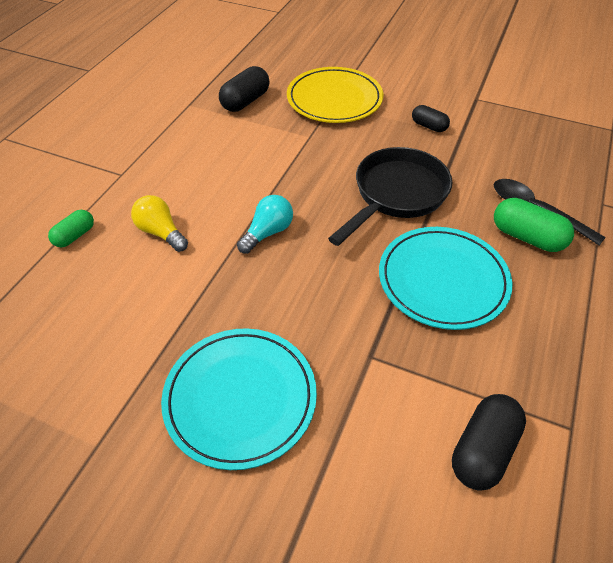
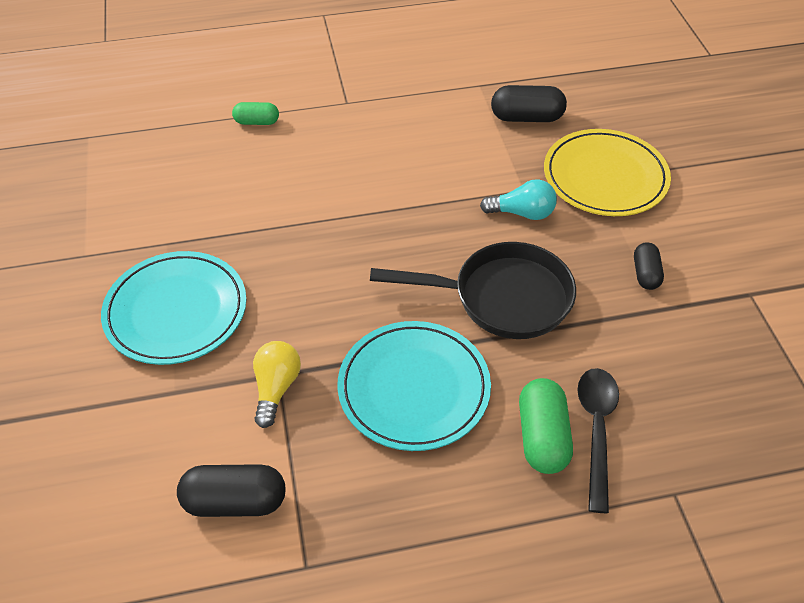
camera: 55 degrees right, 0 degrees up
(161, 232) = (303, 166): yellow light bulb -> yellow light bulb (276, 388)
(268, 232) = (363, 231): turquoise light bulb -> turquoise light bulb (522, 213)

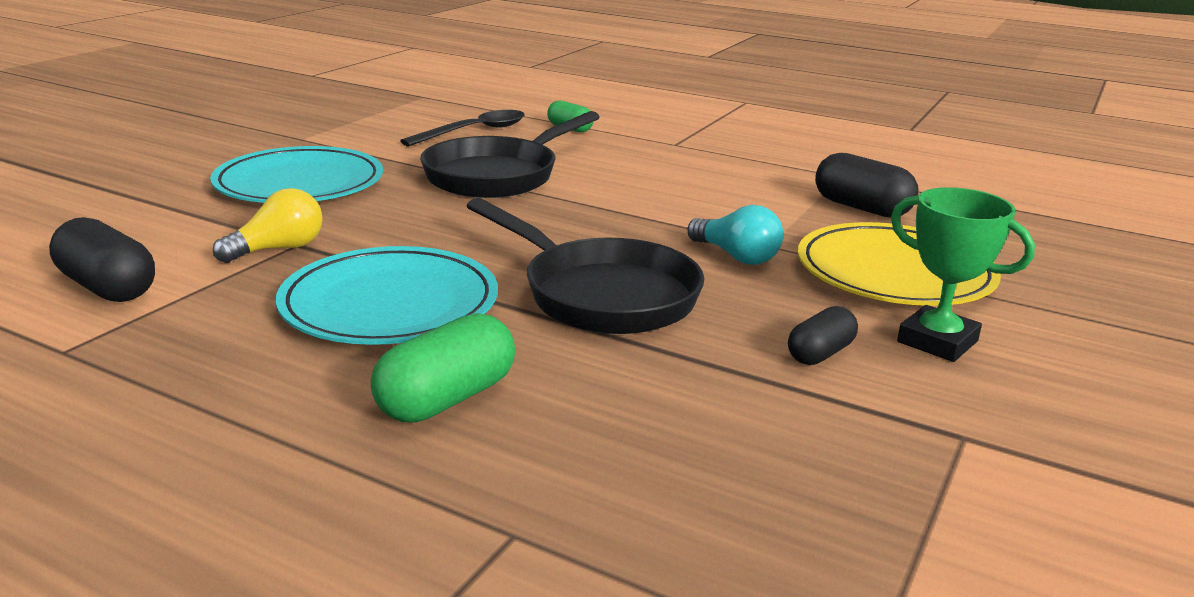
camera: 40 degrees right, 25 degrees down
(290, 213) = (498, 175): none -> black pan
(596, 430) = (519, 428): black spoon -> black spoon (474, 132)
(678, 227) = (937, 341): none -> green trophy

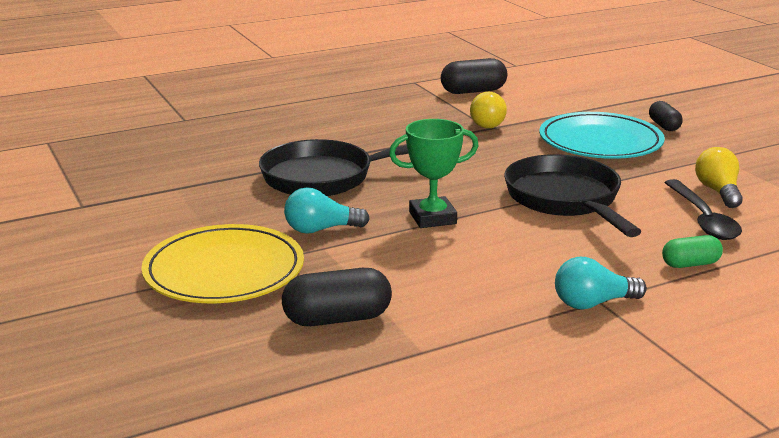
camera: 125 degrees right, 0 degrees up
(390, 304) = (382, 133): turquoise plate -> none
(401, 132) = (718, 191): none -> yellow light bulb
(447, 399) = (279, 127): green capsule -> none
(682, 145) = (593, 303): none -> turquoise light bulb
(820, 353) = (186, 205): black capsule -> black capsule (664, 126)
(937, 341) = (142, 240): green trophy -> green trophy (432, 218)

